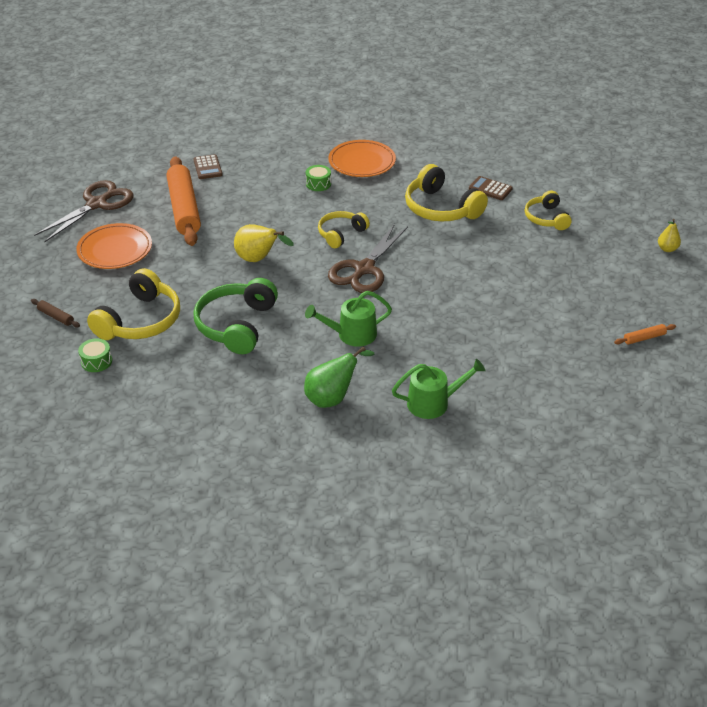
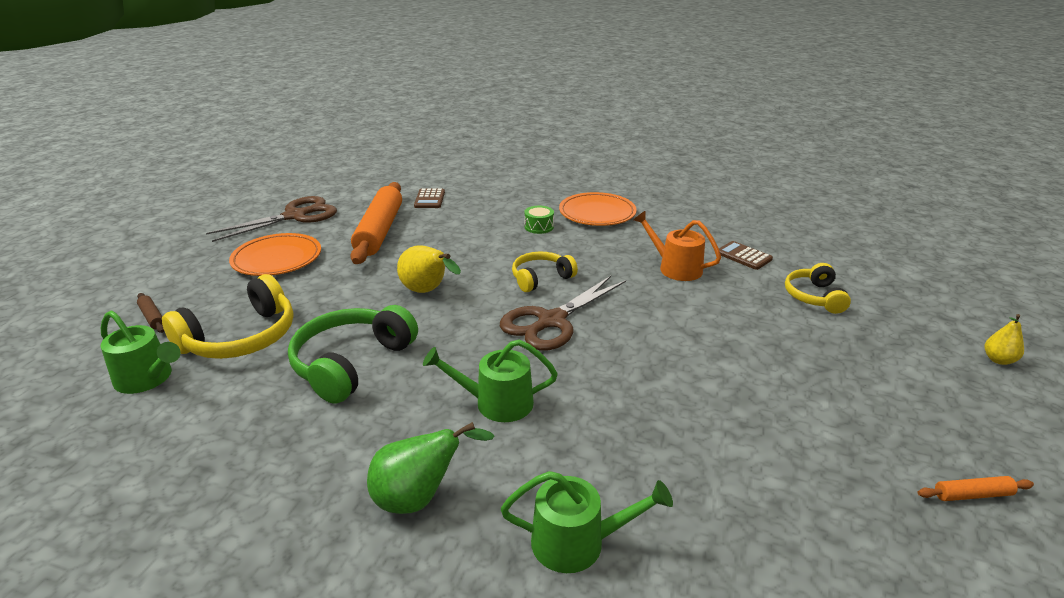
camera: 15 degrees right, 10 degrees down
(96, 361) = (147, 379): green drum -> green watering can
(441, 208) = (675, 268): yellow headphones -> orange watering can

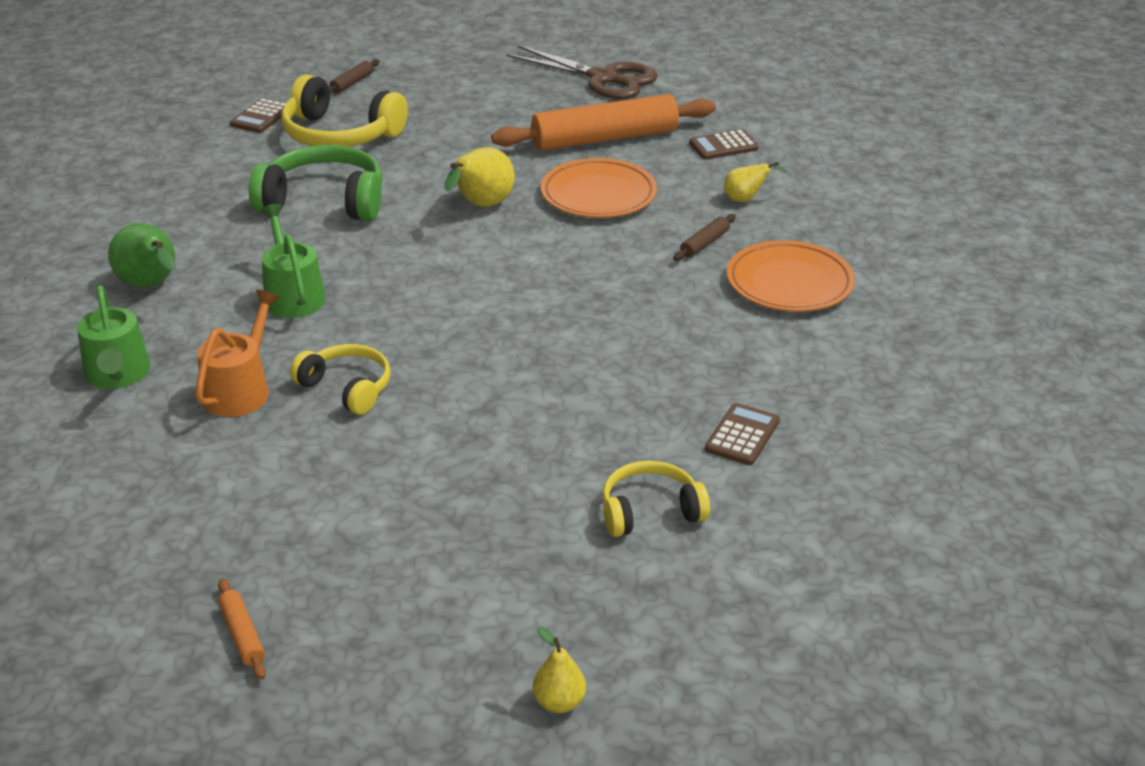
camera: 70 degrees right, 5 degrees up
(147, 379) = (261, 117): green watering can -> brown calculator
(277, 259) = (496, 102): orange plate -> orange plate (598, 195)
(498, 206) = (746, 199): none -> yellow pear
(539, 227) = (704, 243): green drum -> brown rolling pin
(541, 278) = (558, 273): yellow headphones -> yellow headphones (347, 388)
(551, 321) = (461, 299): brown scissors -> none
(675, 268) = (658, 374): orange watering can -> orange watering can (240, 390)

